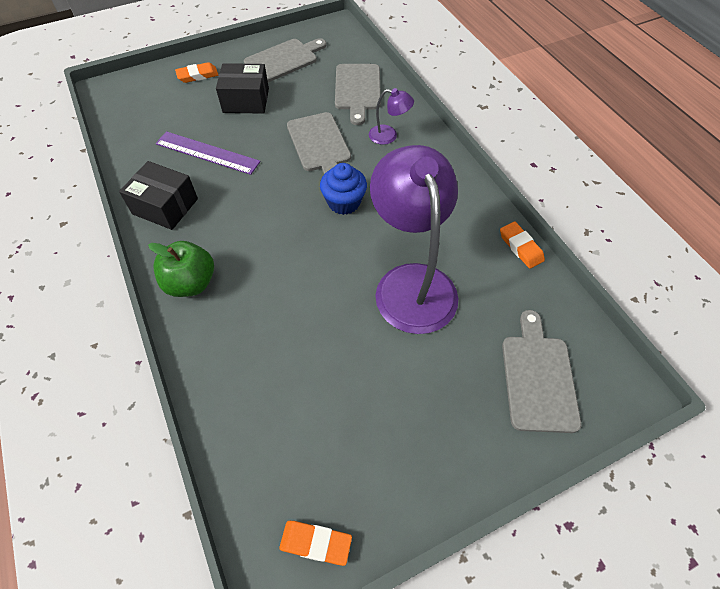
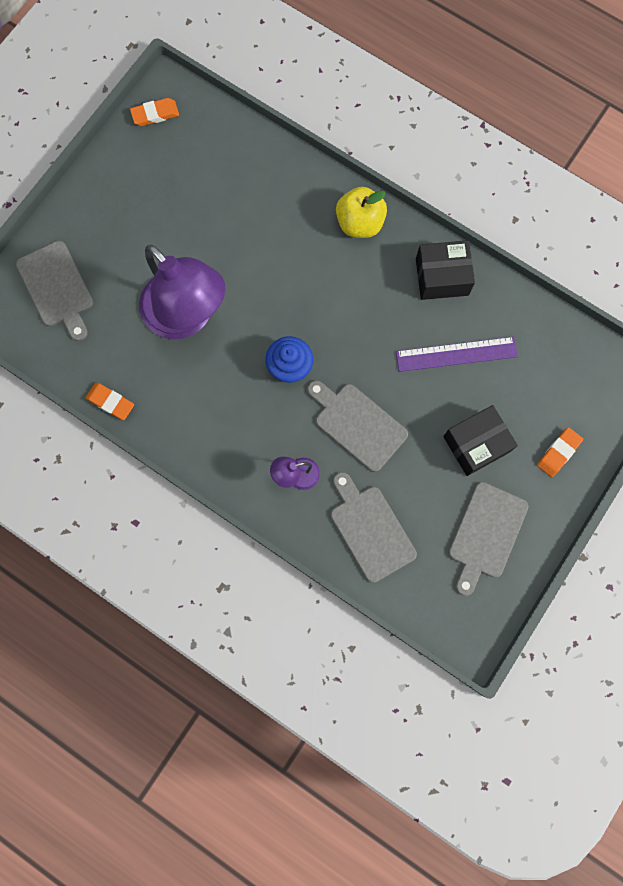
camera: 150 degrees right, 20 degrees up
(191, 283) = (360, 223): green apple -> yellow apple

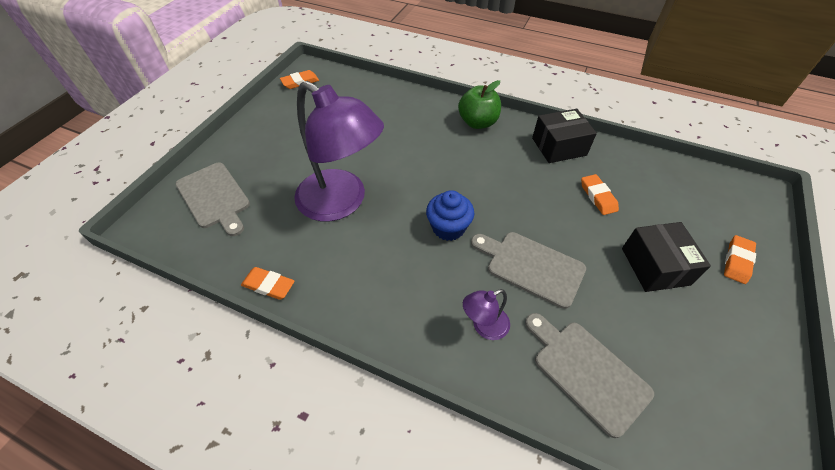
camera: 10 degrees left, 25 degrees down
(360, 223) = (478, 122): yellow apple -> green apple
(456, 354) = (598, 197): purple ruler -> orange eraser
(476, 444) = (655, 266): black box -> black box turned 60 degrees counterclockwise
(485, 534) = (714, 353): grey cutting board -> none

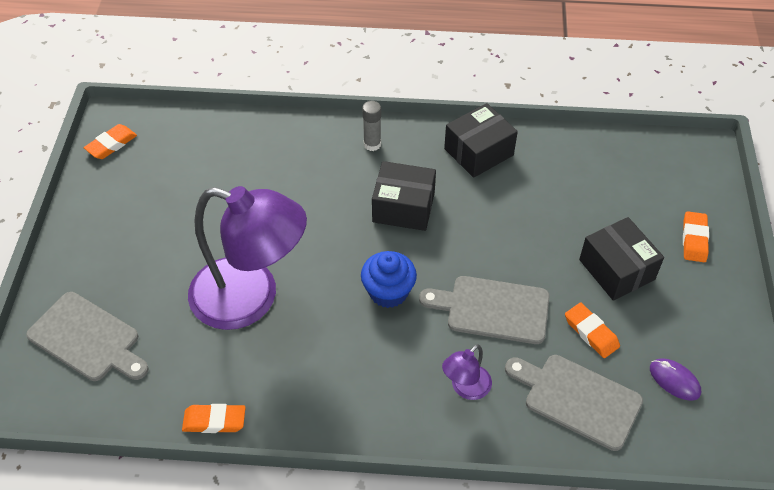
camera: 20 degrees left, 0 degrees up
(478, 122) = (372, 144): green apple -> grey glue stick
(485, 170) = (403, 207): none -> black box
(598, 197) = (539, 205): orange eraser -> orange eraser (591, 332)
(691, 386) = (674, 380): none -> purple mouse

